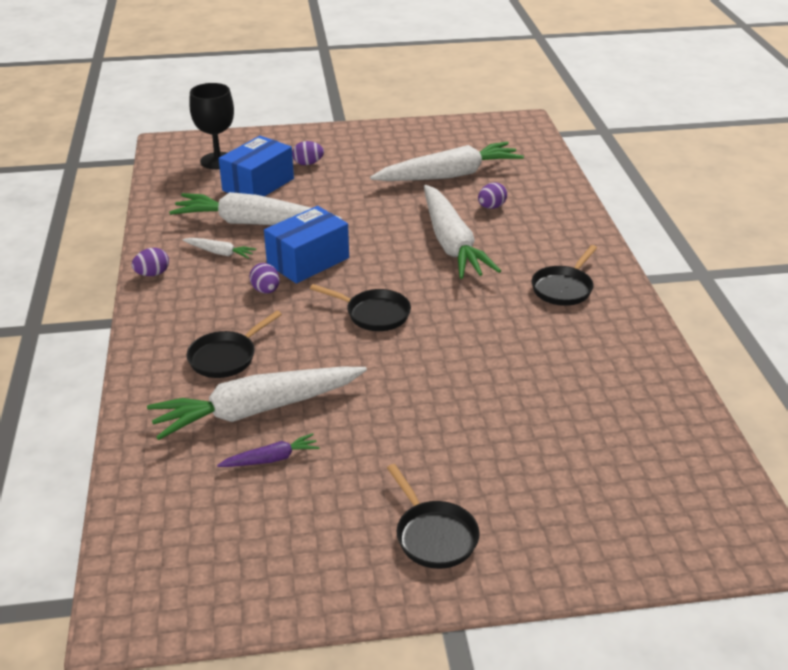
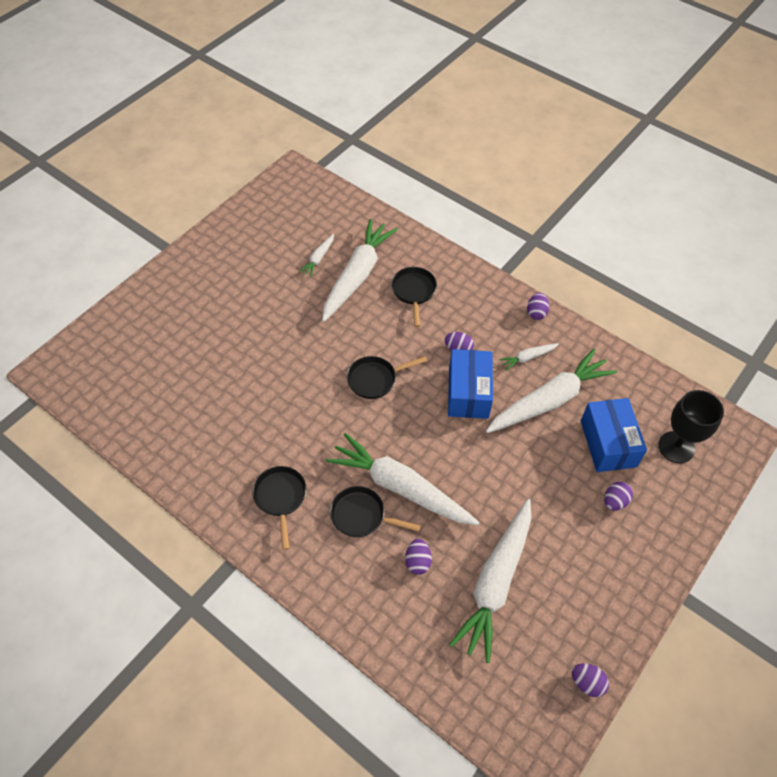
camera: 135 degrees right, 20 degrees up
(271, 459) = (318, 258): purple carrot -> white carrot
(433, 536) = (207, 274): black pan -> black pan (361, 516)
(453, 126) = (587, 683): none -> purple egg

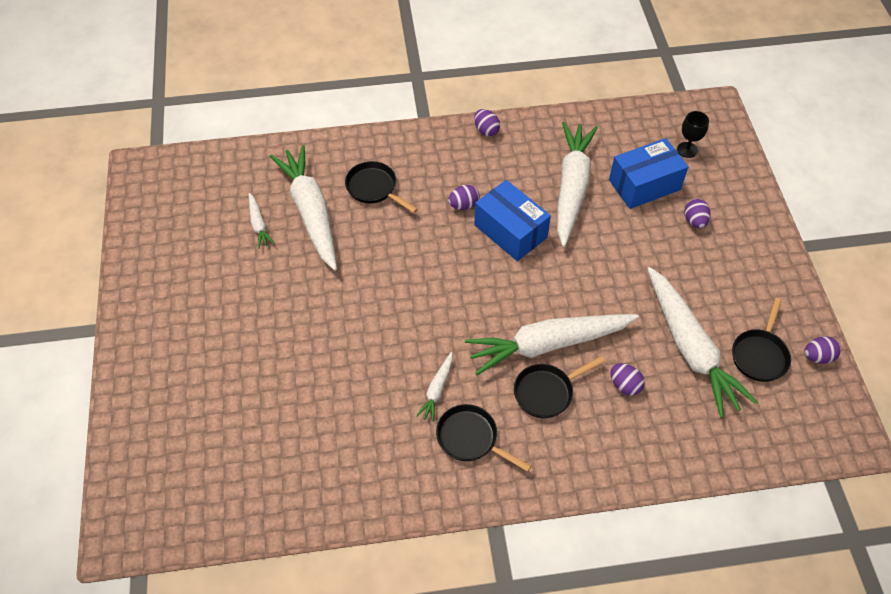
camera: 45 degrees left, 0 degrees up
(375, 379) = (429, 282): black pan -> black pan (760, 355)
(527, 358) = (520, 169): white carrot -> white carrot (437, 390)
(608, 443) = (644, 185): blue box -> blue box turned 60 degrees counterclockwise
(676, 447) = (687, 150): black goblet -> black goblet, size x0.59

